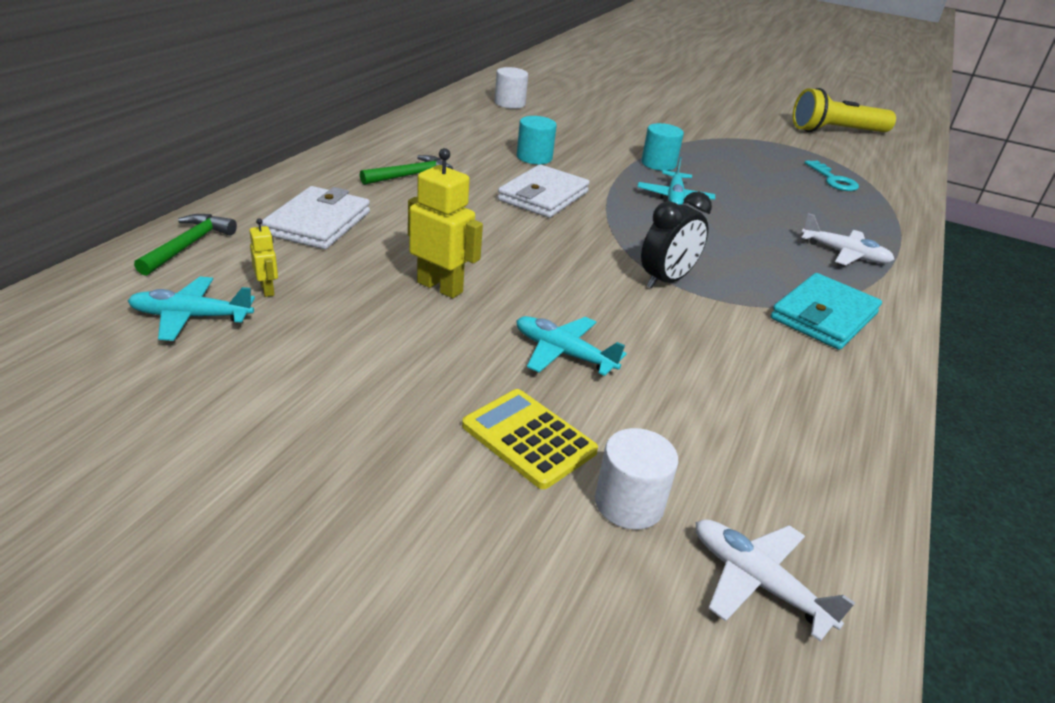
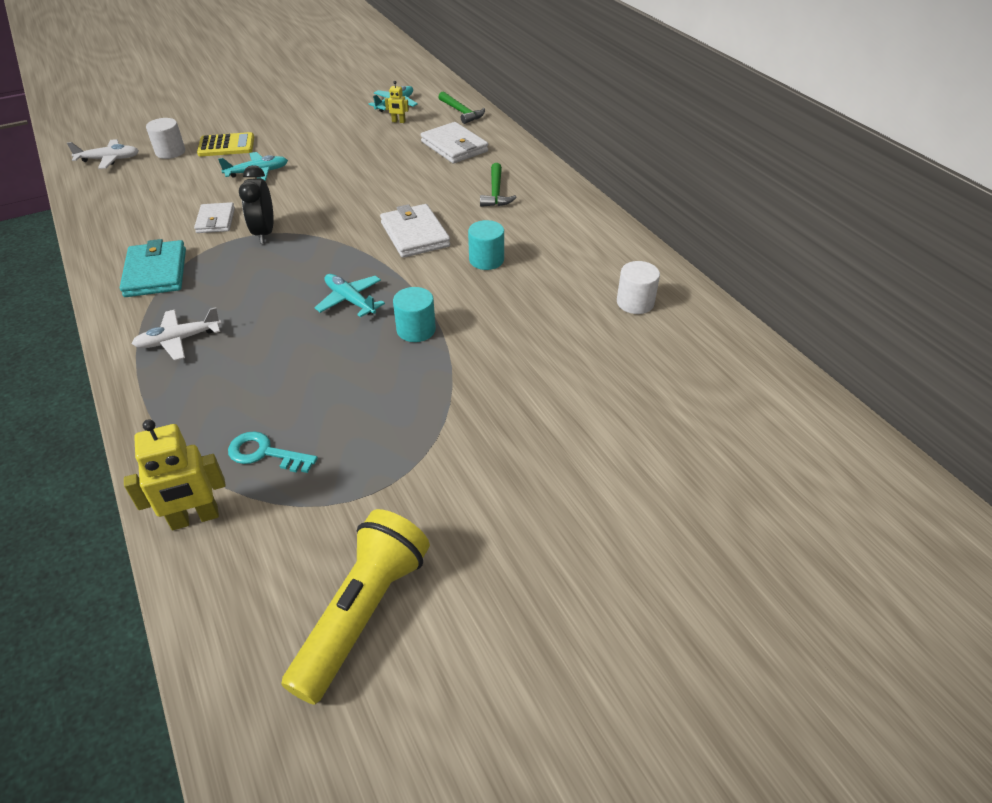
camera: 130 degrees right, 10 degrees up
(440, 287) = (350, 161): yellow robot -> yellow robot (195, 518)
(700, 327) = (216, 220): none -> white wallet

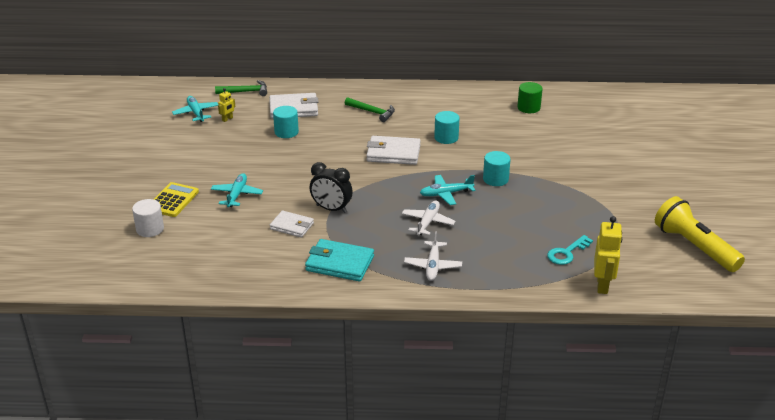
camera: 60 degrees left, 10 degrees down
(109, 159) = (125, 262): white plane -> white plane (428, 222)
(402, 158) = (286, 132): none -> turquoise cylinder
(635, 302) = (528, 108): white cylinder -> green cylinder

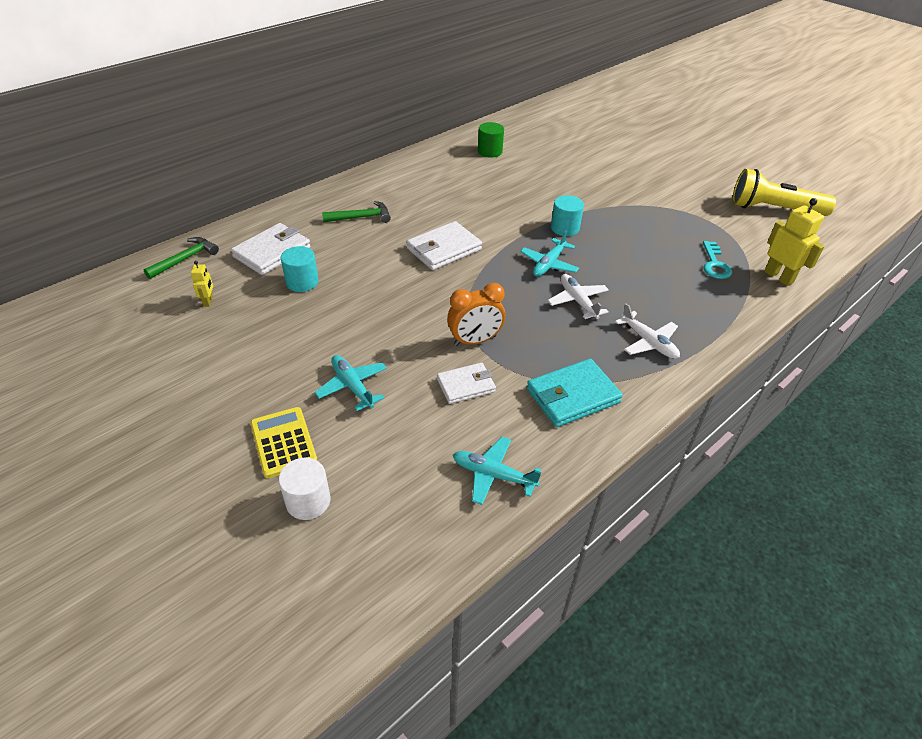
camera: 45 degrees left, 10 degrees up
(196, 113) = (155, 314): turquoise plane -> turquoise plane (493, 475)
(331, 209) = (475, 341): black clock -> orange clock
(446, 138) = (466, 210): turquoise cylinder -> none

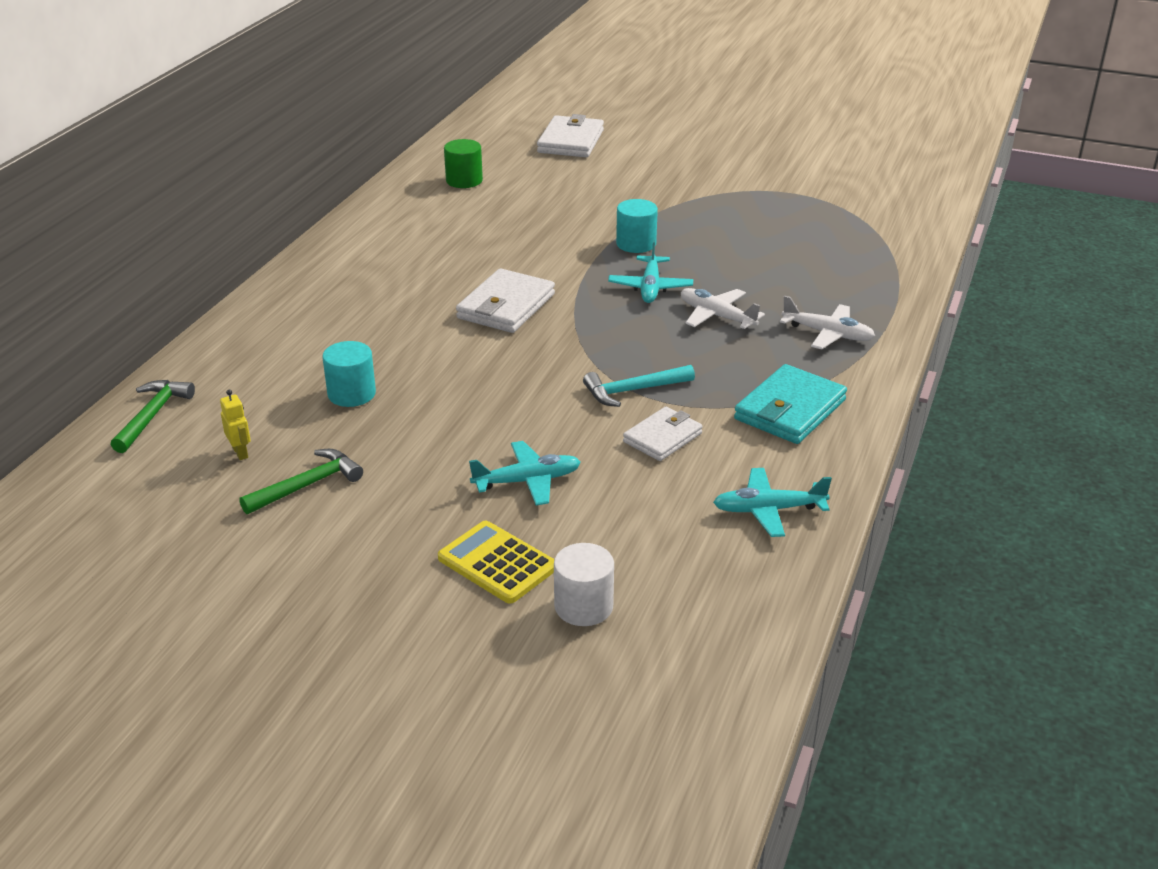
camera: 25 degrees left, 10 degrees down
(272, 252) = (274, 372): white wallet -> white wallet (570, 141)
(352, 386) = (527, 481): turquoise plane -> turquoise plane turned 135 degrees clockwise
(361, 217) = (361, 300): green hammer -> green hammer (307, 485)
(475, 341) = (633, 391): orange clock -> turquoise hammer
(714, 264) = (836, 236): turquoise key -> none
(773, 209) = (856, 163): yellow flashlight -> none
(778, 277) = (912, 231): yellow robot -> none

